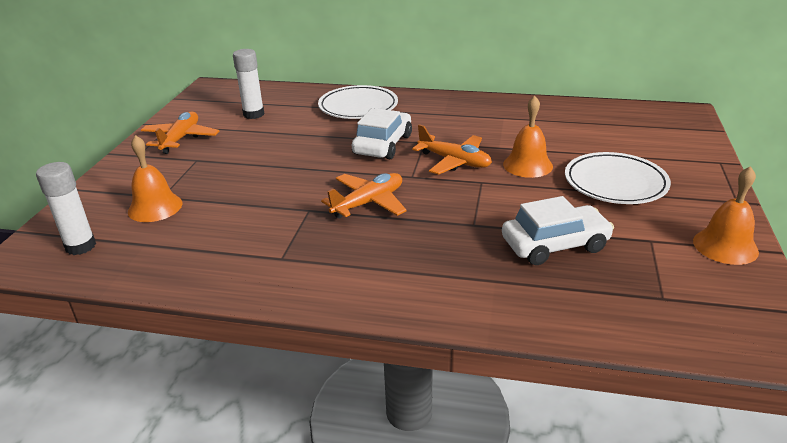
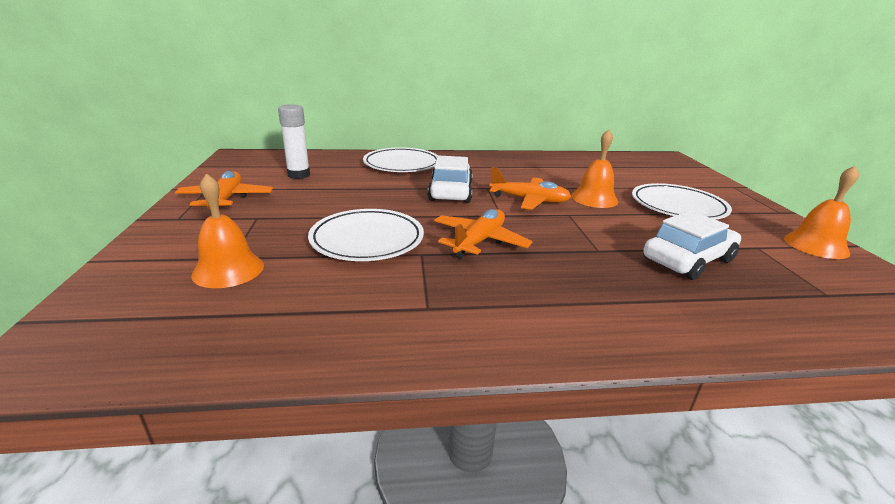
camera: 20 degrees left, 5 degrees down
(80, 246) = (136, 329): white glue stick -> none
(273, 191) = (367, 240): none -> white plate

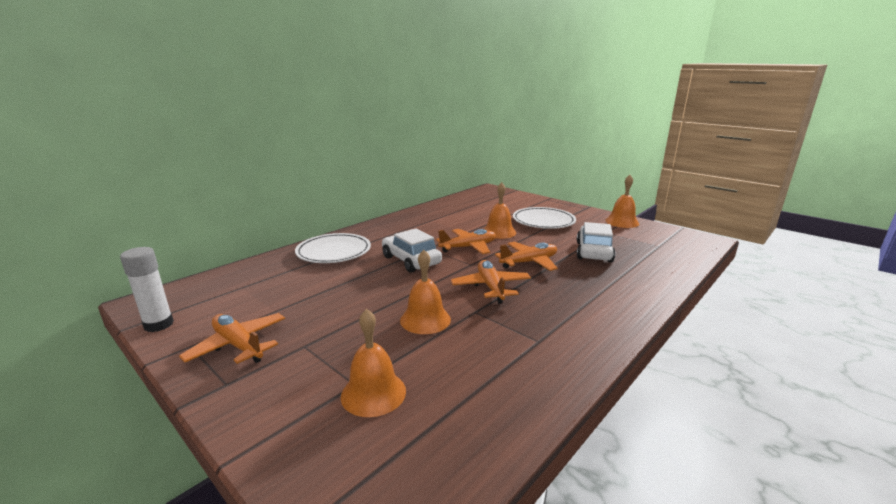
camera: 40 degrees left, 5 degrees down
(299, 175) = (261, 295): white glue stick -> white glue stick (159, 324)
(367, 240) = (425, 319): white plate -> orange bell
(571, 237) = (529, 262): none -> orange plane

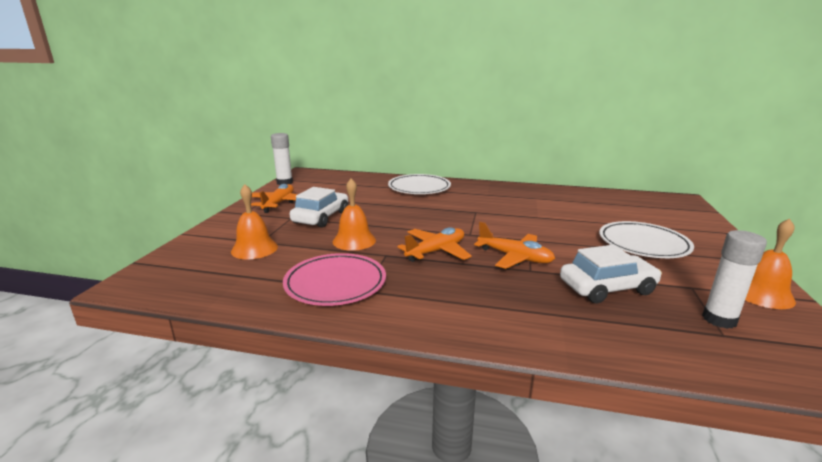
camera: 60 degrees right, 0 degrees up
(411, 260) = (442, 212): white car -> white car (321, 217)
(468, 247) = (503, 225): orange plane -> none
(499, 232) = (565, 229): orange bell -> none
(515, 353) = (335, 283): none -> pink plate
(643, 240) = (719, 319): none -> white glue stick

